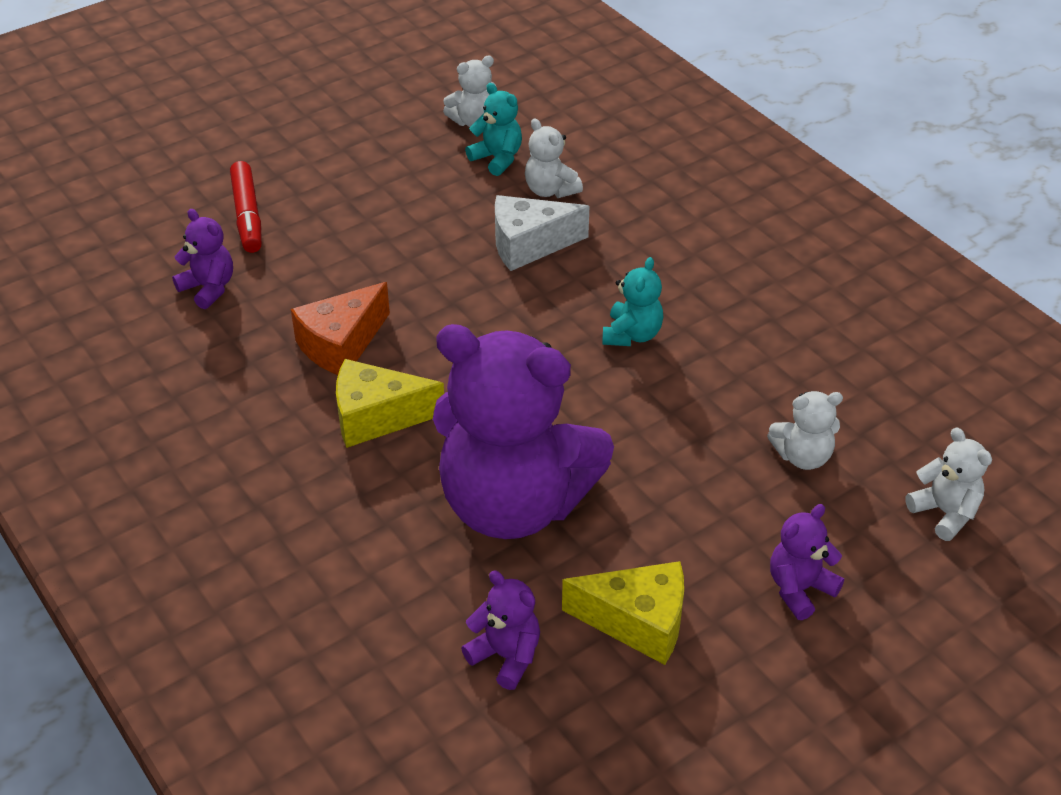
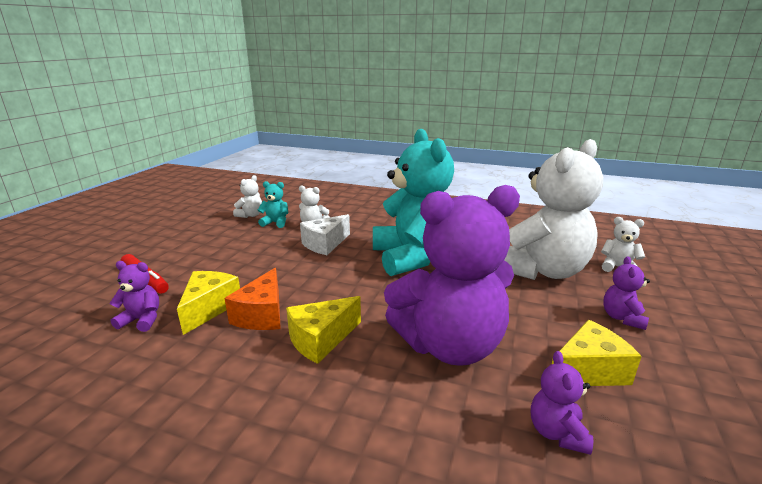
camera: 35 degrees left, 20 degrees down
(290, 304) = (209, 308): none -> yellow cheese
(506, 656) = (557, 433): purple teddy bear -> purple teddy bear turned 90 degrees counterclockwise
(632, 335) = (413, 257): turquoise teddy bear -> turquoise teddy bear, size x2.48
(802, 456) = (541, 271): white teddy bear -> white teddy bear, size x2.48

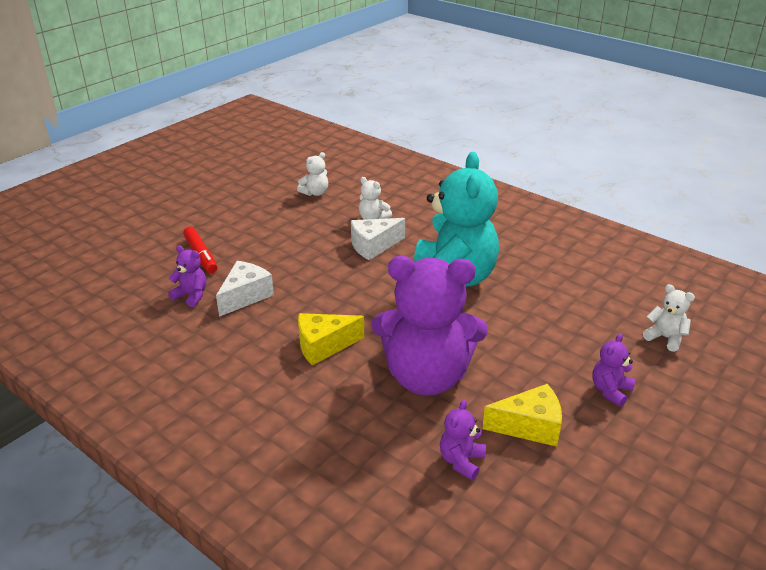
camera: 20 degrees right, 10 degrees up
(209, 308) = (245, 296): yellow cheese -> white cheese
(262, 314) = (285, 312): orange cheese -> none
(275, 223) = (336, 208): turquoise teddy bear -> none
(541, 271) = (576, 324): white teddy bear -> none

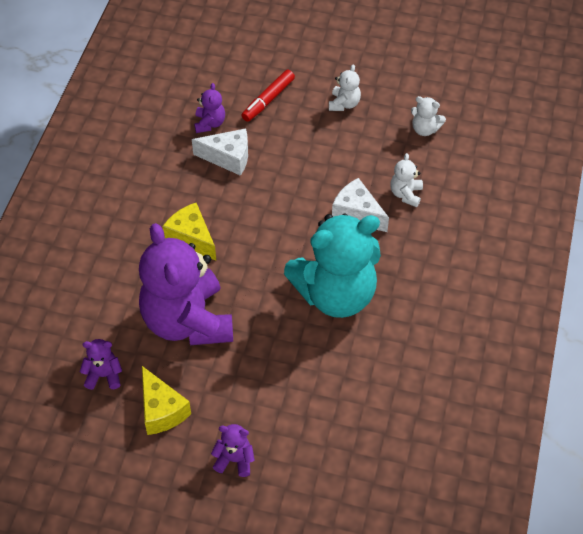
camera: 65 degrees right, 20 degrees up
(665, 338) = (337, 492): white teddy bear -> white teddy bear (344, 104)

